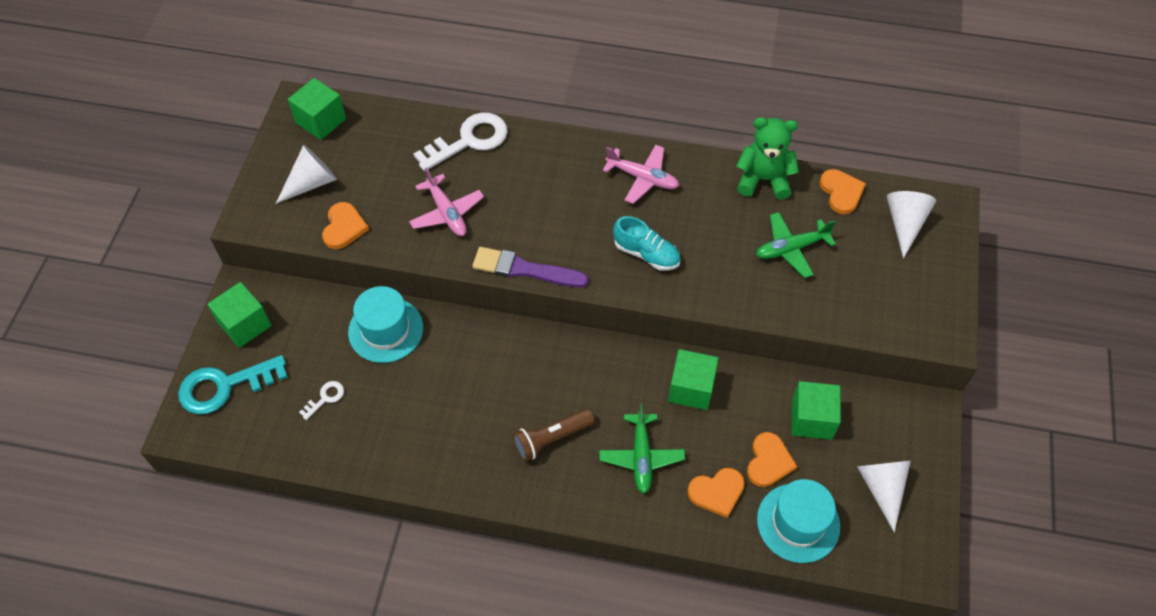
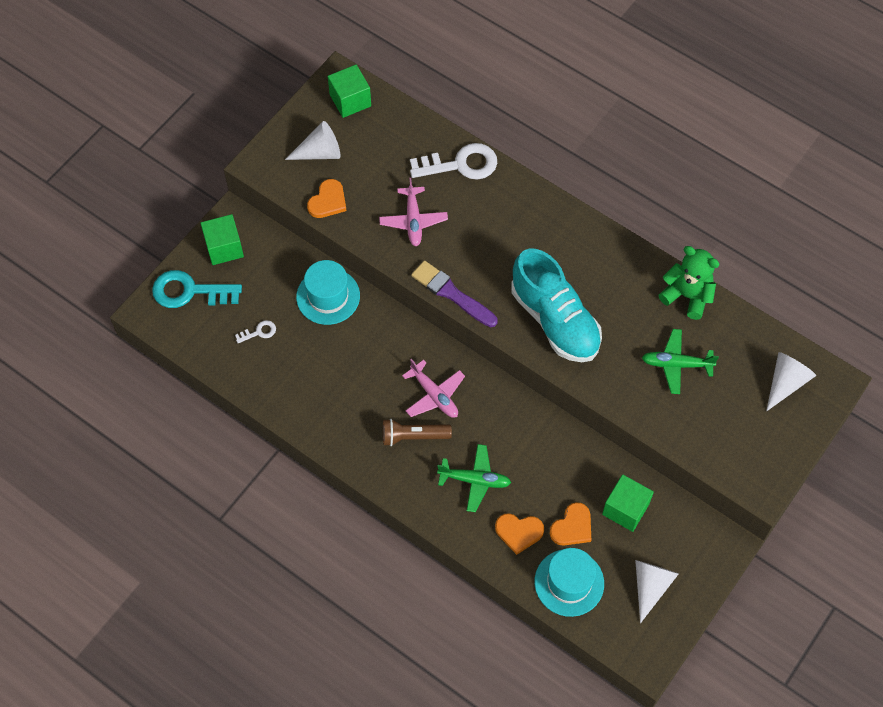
camera: 25 degrees right, 5 degrees up
(641, 457) = (475, 480): green plane -> green plane turned 105 degrees counterclockwise
(643, 178) = (586, 254): pink plane -> pink plane (434, 395)
(646, 254) = (555, 320): turquoise shoe -> turquoise shoe, size x1.90
(691, 388) = (542, 444): green cube -> none
(841, 192) = (747, 333): orange heart -> none

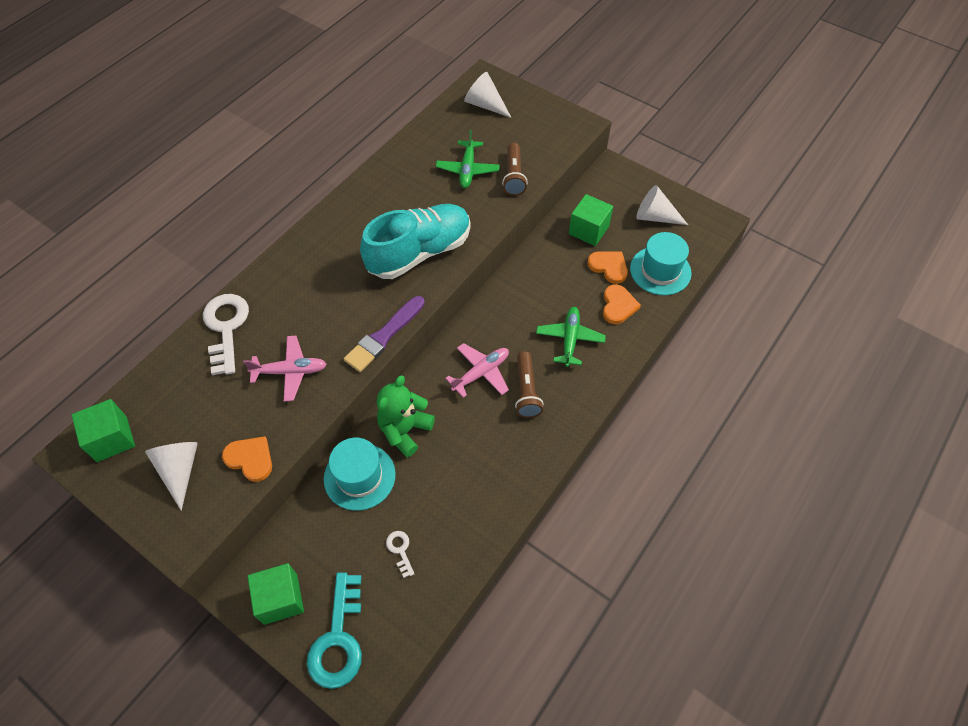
camera: 90 degrees left, 5 degrees down
(669, 412) = (514, 176): none -> brown flashlight
(687, 296) = (400, 159): green teddy bear -> green teddy bear (405, 430)

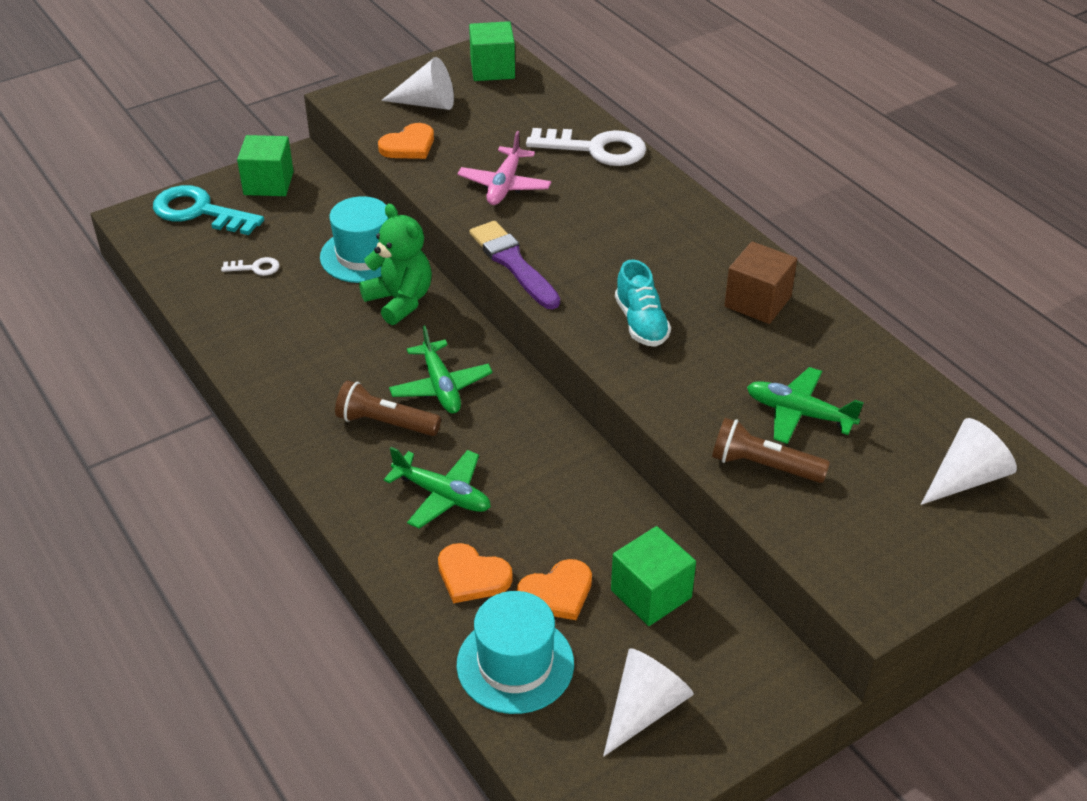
camera: 110 degrees right, 15 degrees down
(378, 203) = (757, 302): none -> brown cube
(419, 252) = (641, 323): turquoise shoe -> turquoise shoe, size x0.53
(481, 373) = (441, 387): pink plane -> green plane

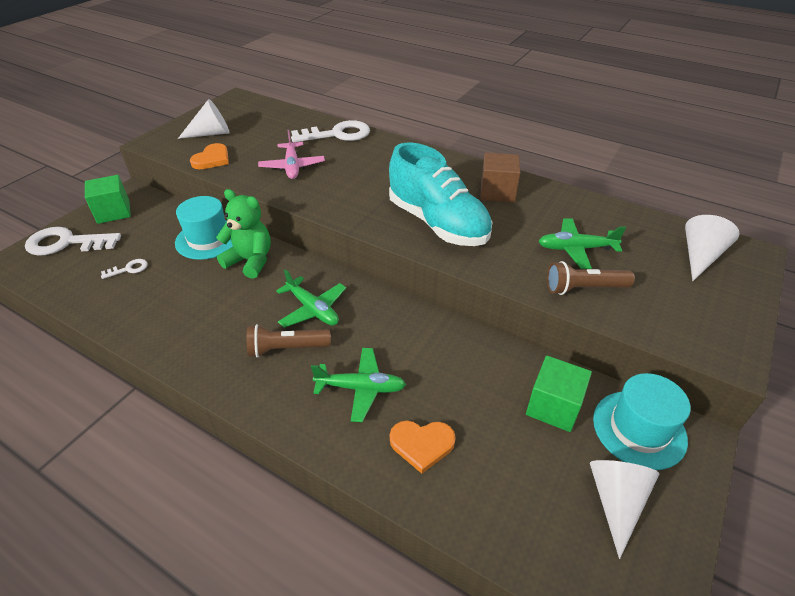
camera: 25 degrees left, 0 degrees up
(199, 211) = (66, 243): turquoise key -> white key
(492, 69) = (243, 107): green cube -> none
(513, 263) = (328, 210): purple brush -> none
(515, 664) = (501, 506): turquoise hat -> turquoise hat (639, 429)
(557, 593) = (491, 432): orange heart -> none
(641, 323) = (438, 223): turquoise shoe -> turquoise shoe, size x1.90

